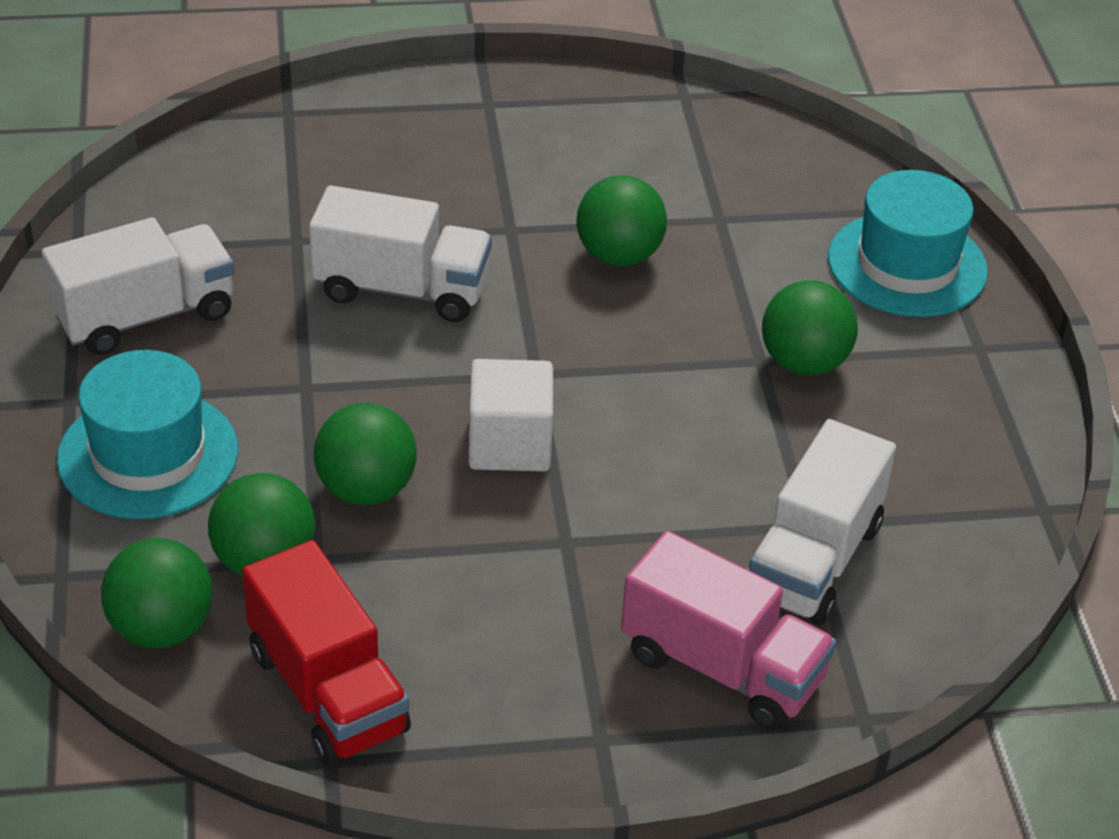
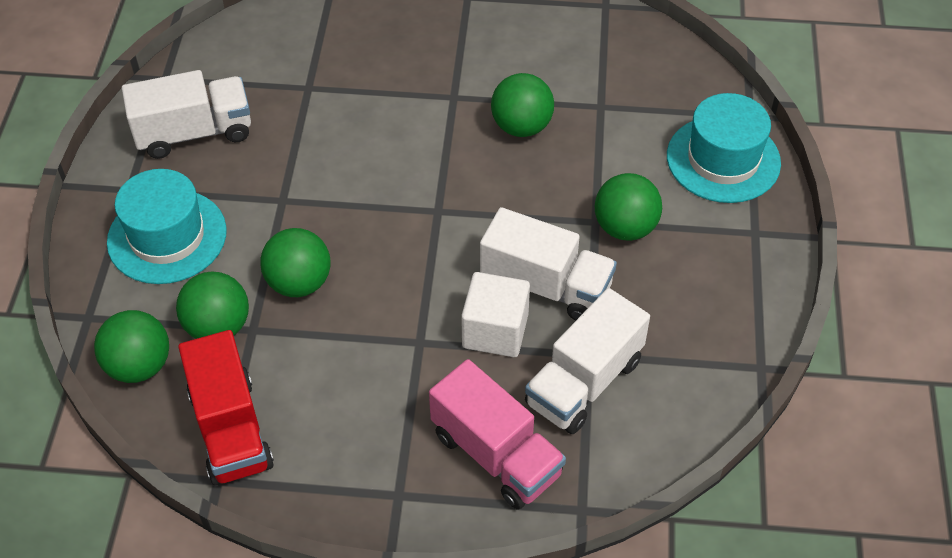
camera: 15 degrees right, 10 degrees up
(401, 289) = (367, 134): white truck -> white truck (546, 286)
(509, 444) = (404, 262): white cube -> white cube (495, 331)

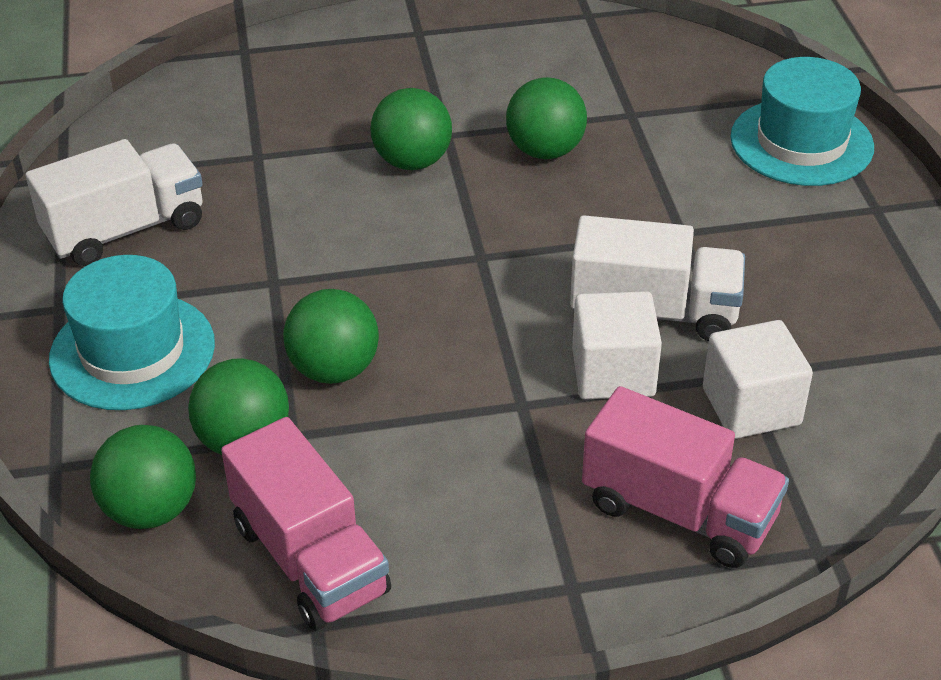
camera: 15 degrees left, 10 degrees down
(230, 429) = (310, 559): red truck -> pink truck
(584, 382) = (751, 406): white truck -> white cube
(625, 227) = (720, 232): green ball -> green ball (412, 161)

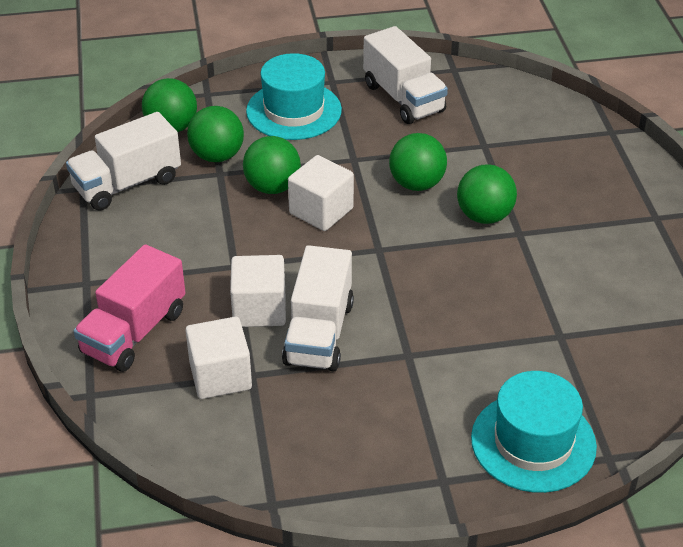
camera: 90 degrees right, 0 degrees up
(310, 559) = (127, 184): pink truck -> white truck
(395, 314) = (321, 211): none -> white cube
(545, 151) = (504, 284): green ball -> green ball (416, 184)

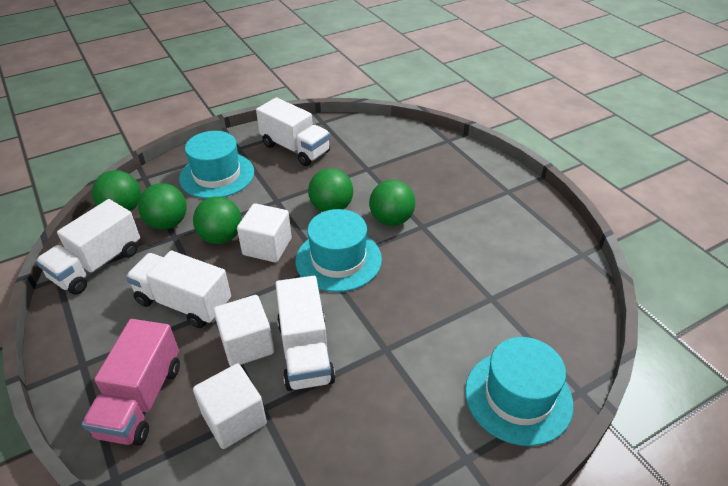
camera: 20 degrees left, 0 degrees up
(207, 248) = (184, 302): none -> white truck
(398, 246) = (338, 260): none -> turquoise hat

